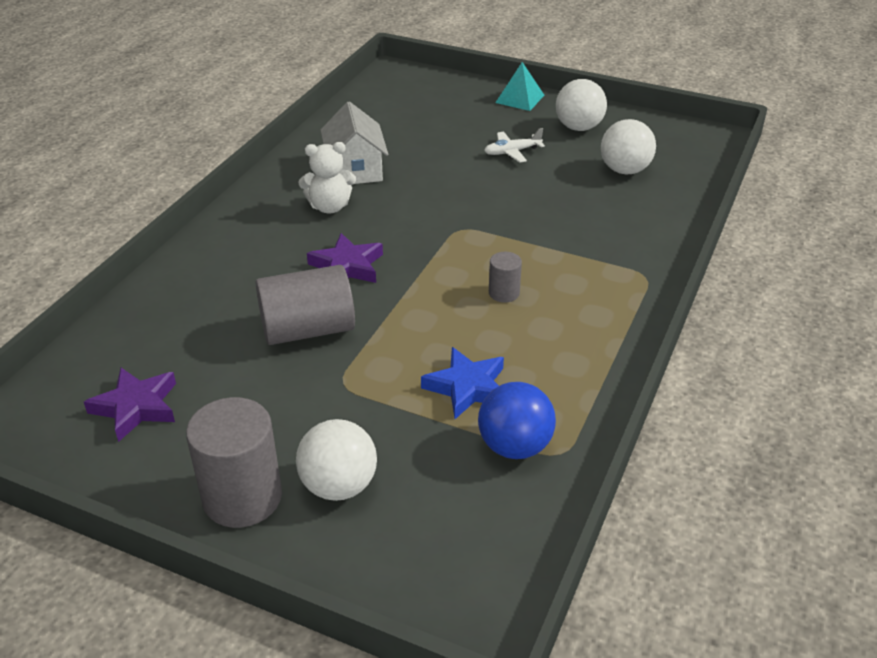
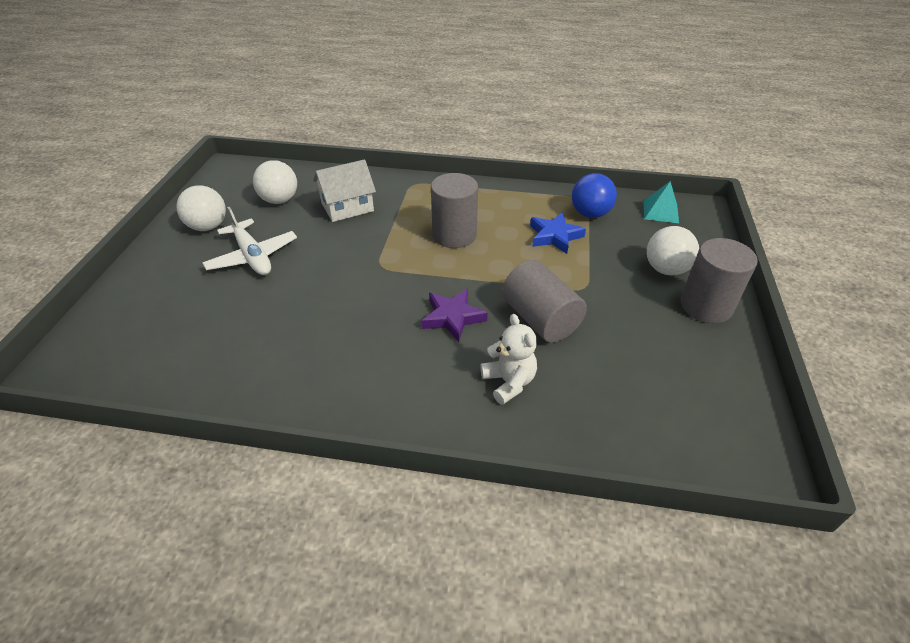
camera: 105 degrees left, 5 degrees up
(136, 407) = (679, 390): purple star -> none
(329, 207) = (364, 351): white teddy bear -> white teddy bear (509, 382)
(355, 169) = (291, 350): white house -> white house (347, 207)
(504, 293) = (454, 235): grey cylinder -> grey cylinder, size x2.02
(512, 152) = (252, 256): white plane -> white plane, size x1.70
(519, 98) = (145, 265): turquoise pyramid -> turquoise pyramid (660, 211)

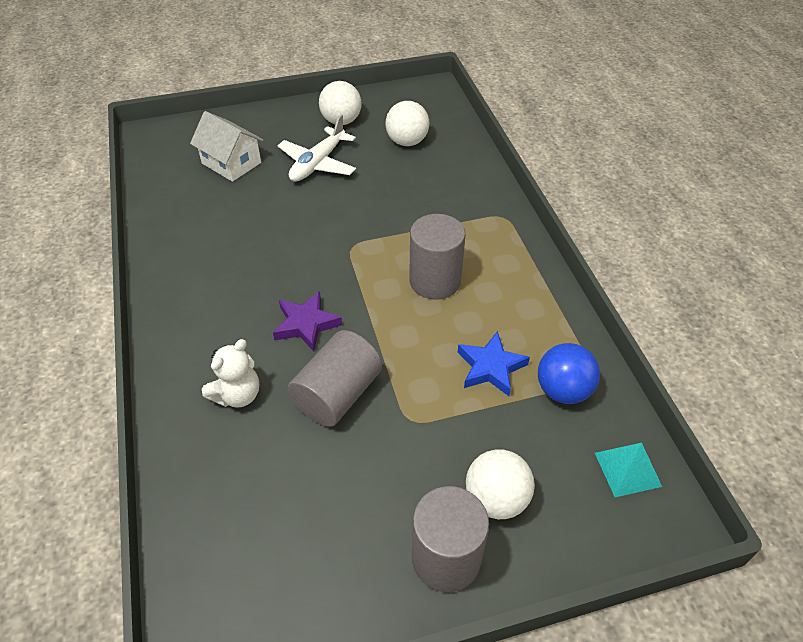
camera: 65 degrees right, 5 degrees up
(347, 207) = (427, 187): white house -> white house (231, 163)

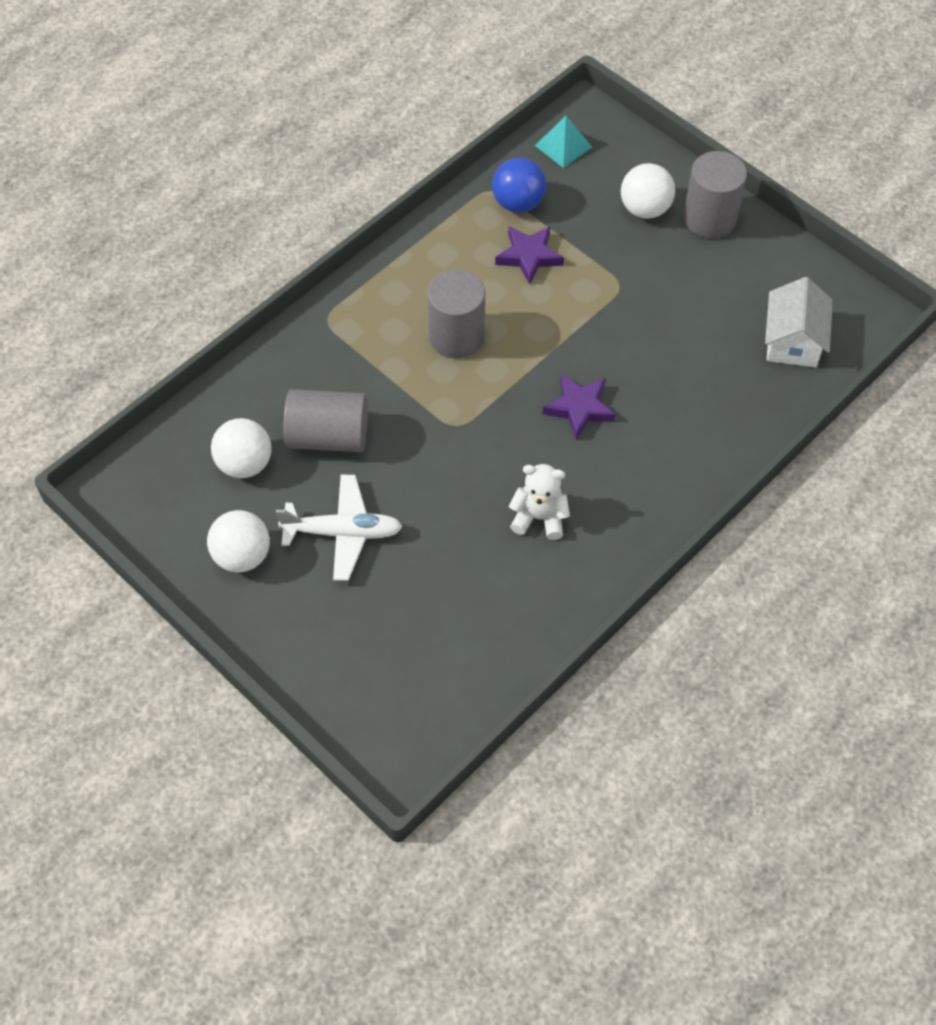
camera: 120 degrees left, 10 degrees up
(231, 163) = (398, 626): white house -> white house (793, 341)
(237, 395) = (687, 413): white teddy bear -> white teddy bear (539, 517)
(337, 394) = (633, 345): grey cylinder -> grey cylinder (328, 436)
(490, 367) = (529, 256): blue star -> purple star

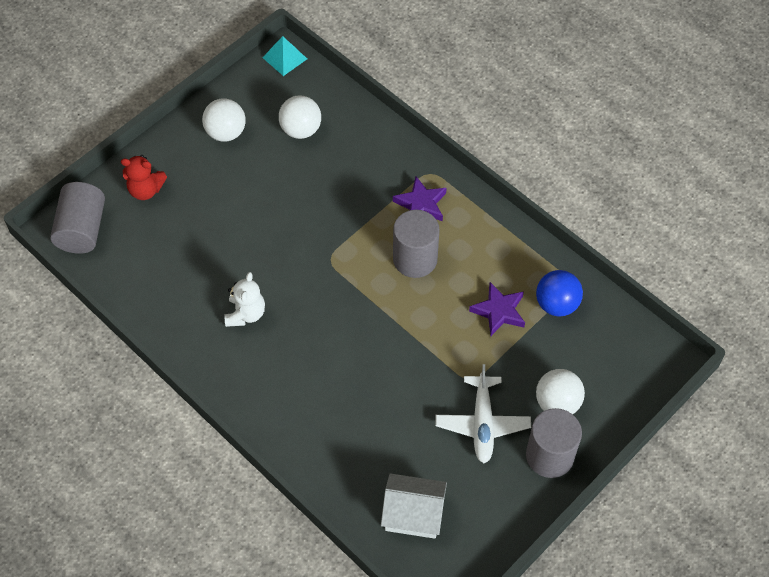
camera: 90 degrees right, 0 degrees up
(328, 436) = (322, 178): grey cylinder -> grey cylinder (82, 229)
(337, 653) = (146, 190): none -> red teddy bear
(343, 532) = (240, 190): white plane -> white plane (482, 423)
(563, 146) = (625, 340): turquoise pyramid -> turquoise pyramid (284, 58)
(579, 408) = (345, 344): purple star -> purple star (421, 204)

